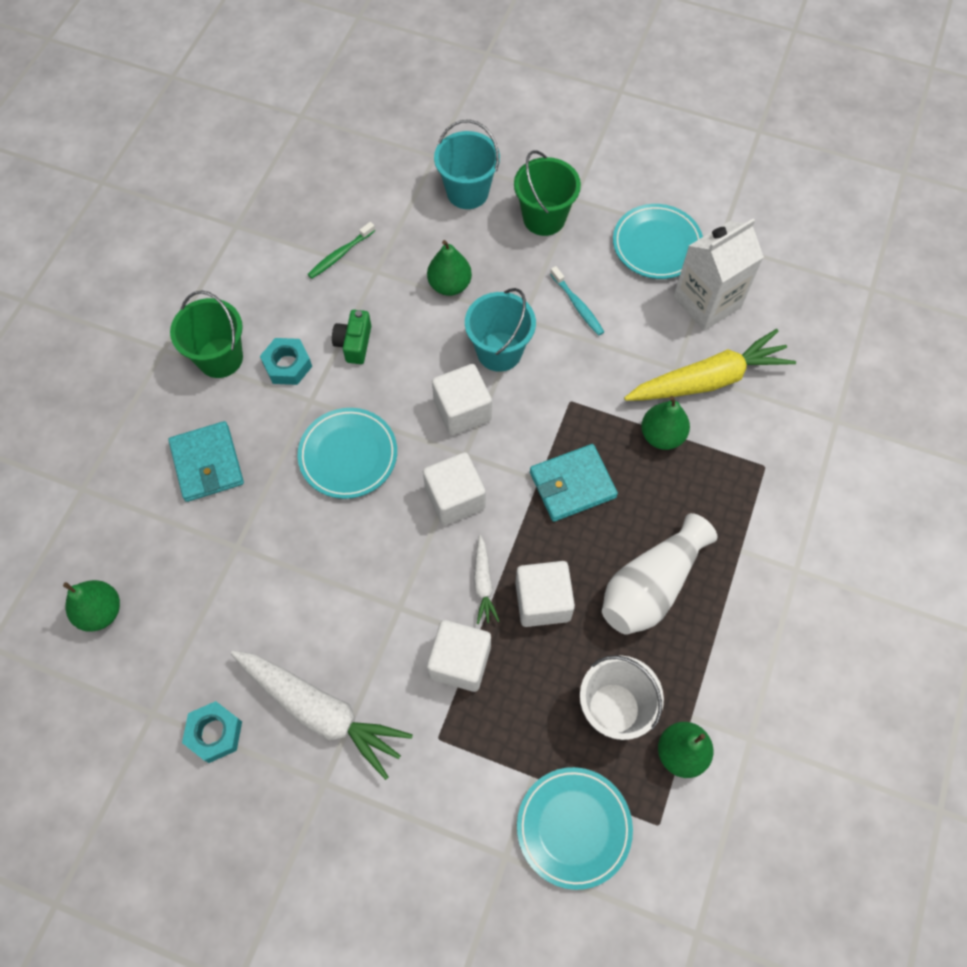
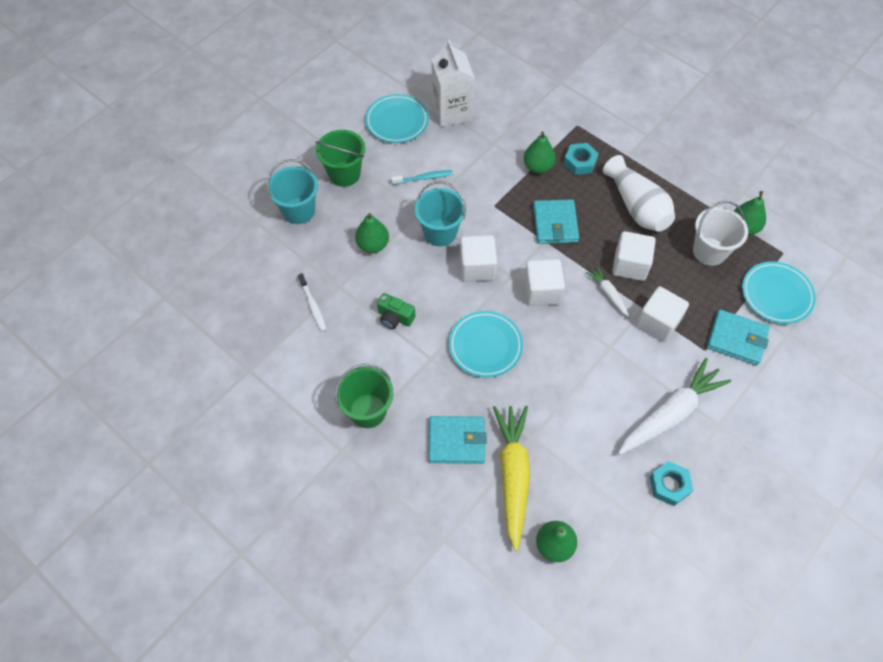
camera: 70 degrees left, 5 degrees down
(287, 365) = (394, 366): turquoise nut -> turquoise nut (580, 162)
(340, 255) = (313, 305): green toothbrush -> white toothbrush
(472, 780) = (736, 339): none -> turquoise wallet
(483, 583) = (608, 293): white carrot -> white carrot turned 135 degrees counterclockwise
(708, 380) = (508, 131): yellow carrot -> yellow carrot (513, 475)

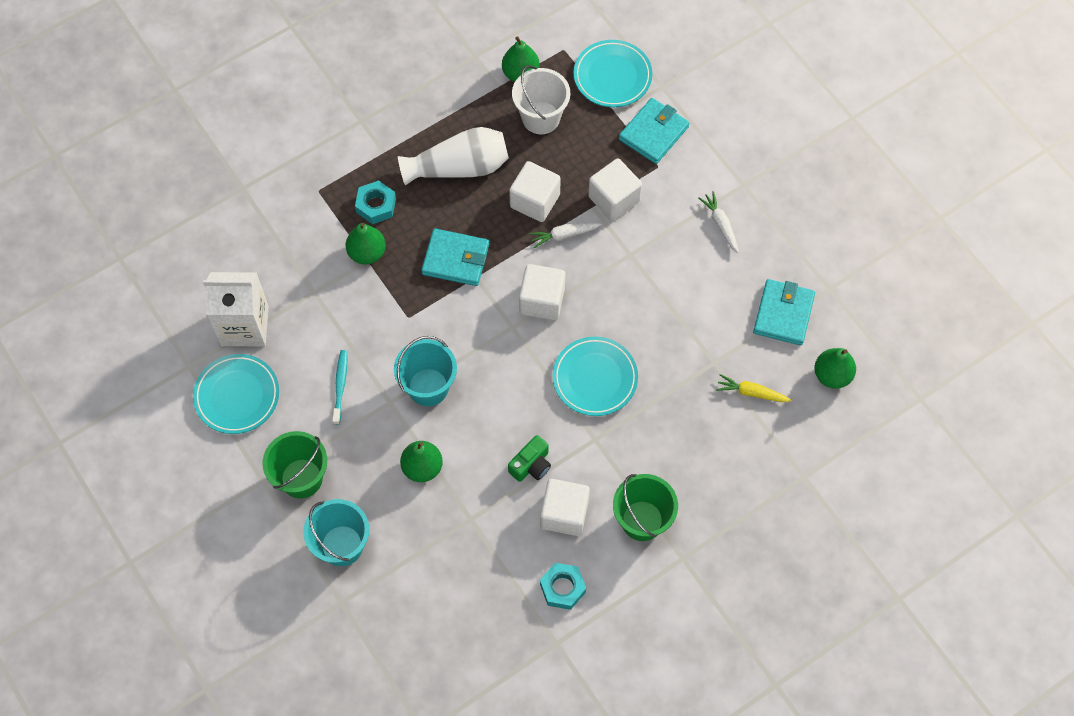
camera: 75 degrees left, 5 degrees up
(313, 305) = (488, 554): white toothbrush -> none
(456, 441) = (700, 437): turquoise wallet -> turquoise wallet (783, 314)
(477, 267) = (490, 359): white cube -> white cube (564, 514)
(513, 475) = (751, 393): yellow carrot -> yellow carrot, size x0.48
(669, 485) = (795, 252): turquoise nut -> turquoise nut (562, 588)
(670, 414) = (720, 224): white carrot -> white carrot, size x0.48

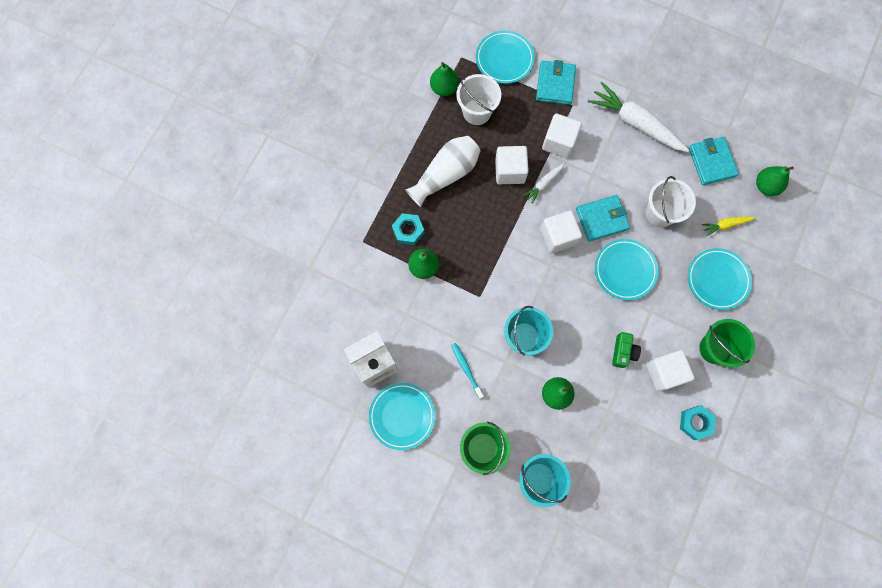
camera: 30 degrees left, 10 degrees up
(456, 259) = (484, 239): turquoise wallet -> turquoise wallet (601, 219)
(681, 338) = (660, 213): none -> white bucket
(698, 447) = (717, 280): none -> turquoise plate
(720, 224) = (636, 123): white carrot -> white carrot, size x2.08

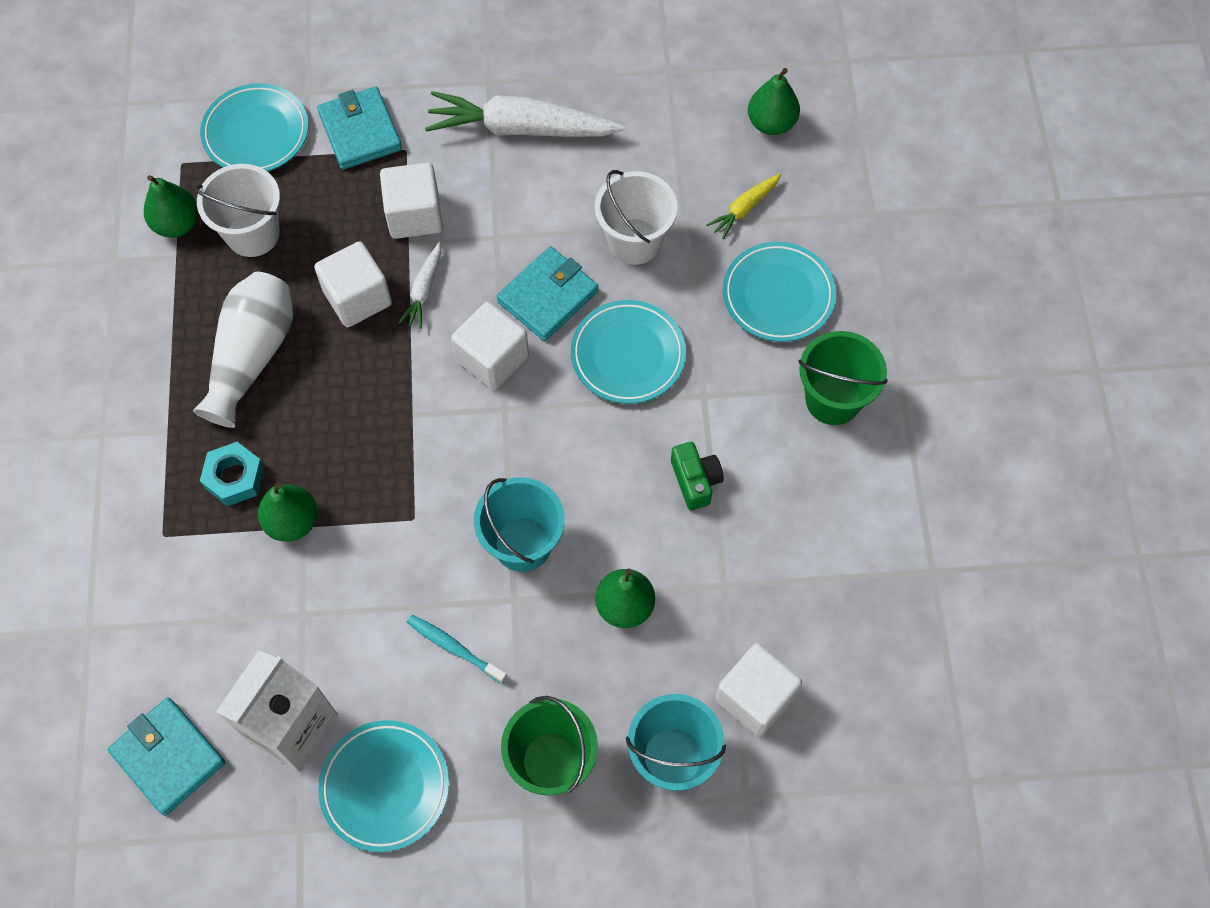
camera: 30 degrees left, 10 degrees down
(664, 372) = (777, 477): white cube -> white cube (755, 697)
(695, 422) = (868, 527): turquoise nut -> none
(711, 162) = (670, 128): turquoise wallet -> turquoise wallet (168, 757)

